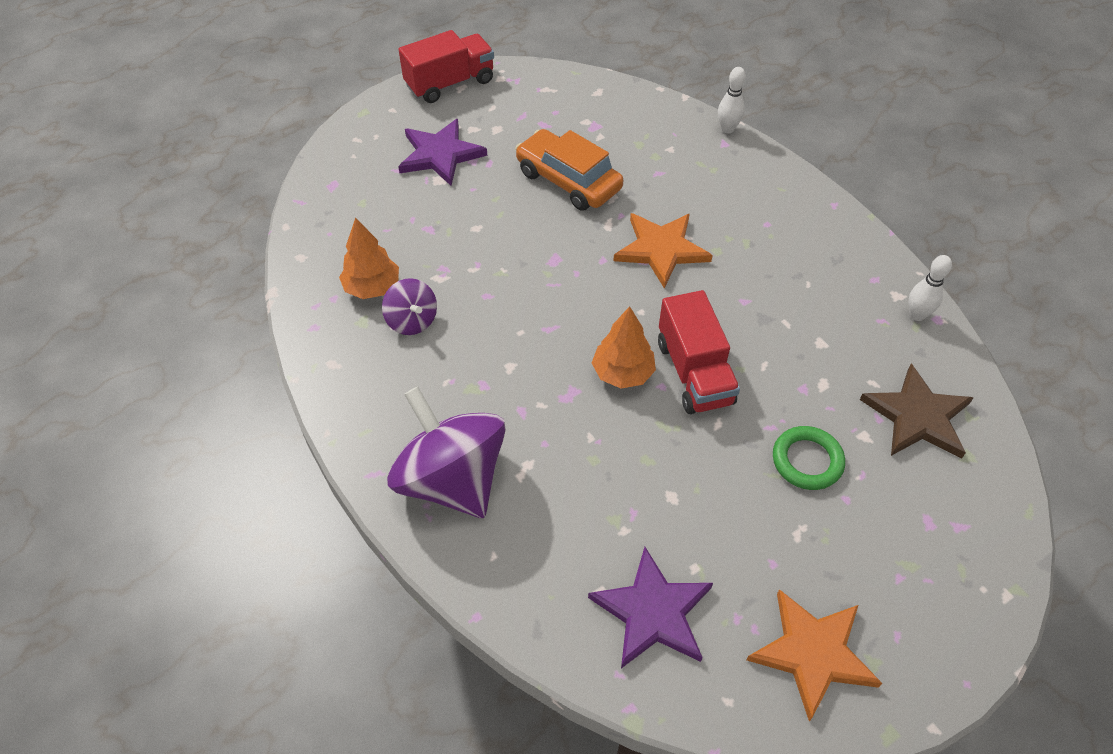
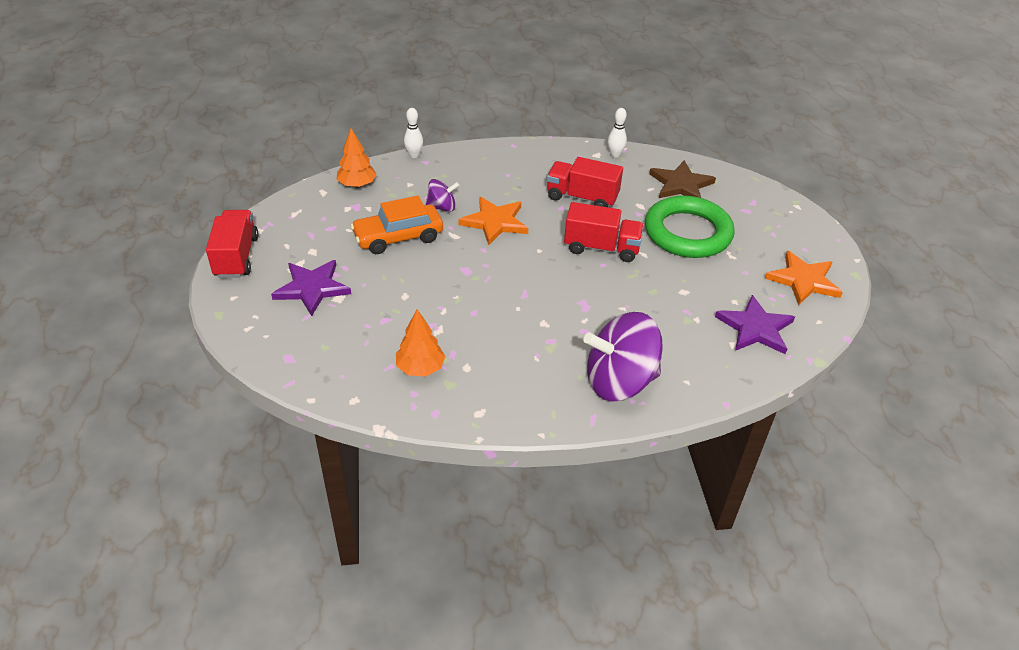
camera: 65 degrees left, 10 degrees down
(412, 321) = (469, 357): purple spinning top -> purple spinning top (442, 207)
(623, 373) = (582, 276): orange tree -> orange tree (357, 184)
(784, 314) = (582, 197): none -> red truck
(807, 461) = (687, 233): green ring -> green ring, size x2.01

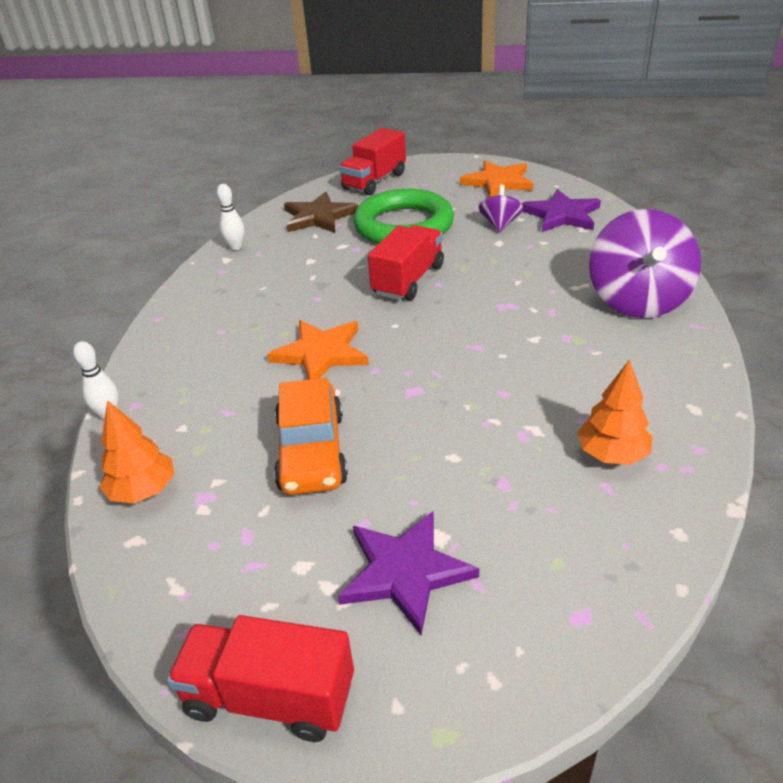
camera: 70 degrees left, 5 degrees down
(442, 207) = (261, 399): purple spinning top -> purple spinning top (500, 224)
(582, 197) = (306, 280): red truck -> red truck (374, 181)

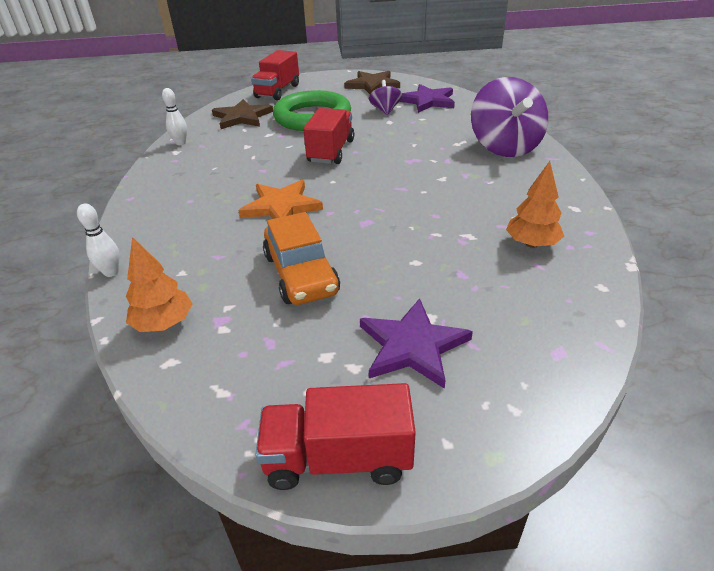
camera: 15 degrees left, 0 degrees up
(498, 182) = (372, 85): orange star -> brown star

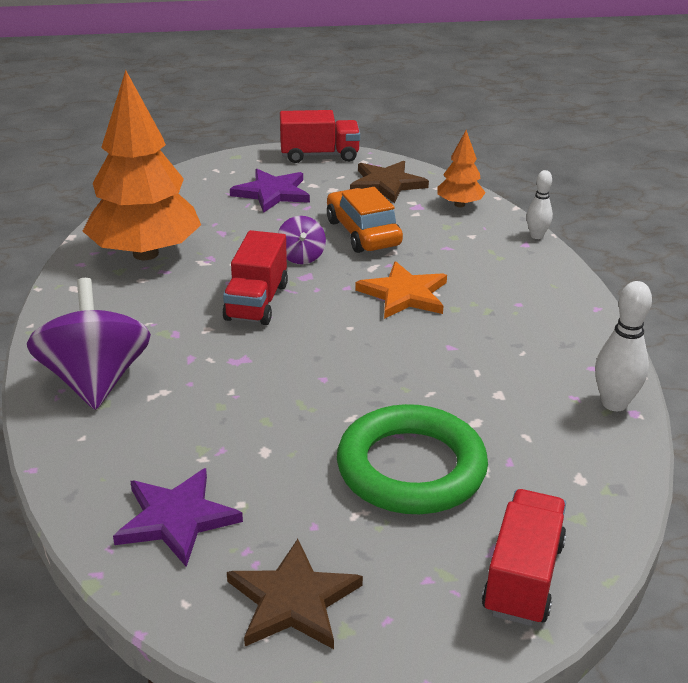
camera: 175 degrees right, 5 degrees down
(180, 143) = (614, 403): white bowling pin -> white bowling pin, size x1.56
(242, 117) = (550, 473): brown star -> brown star (387, 184)
(331, 151) = (360, 378): red truck -> red truck (256, 302)
(385, 110) = (269, 486): purple spinning top -> purple spinning top (301, 257)
(531, 244) = (145, 254): orange tree -> orange tree, size x2.16

